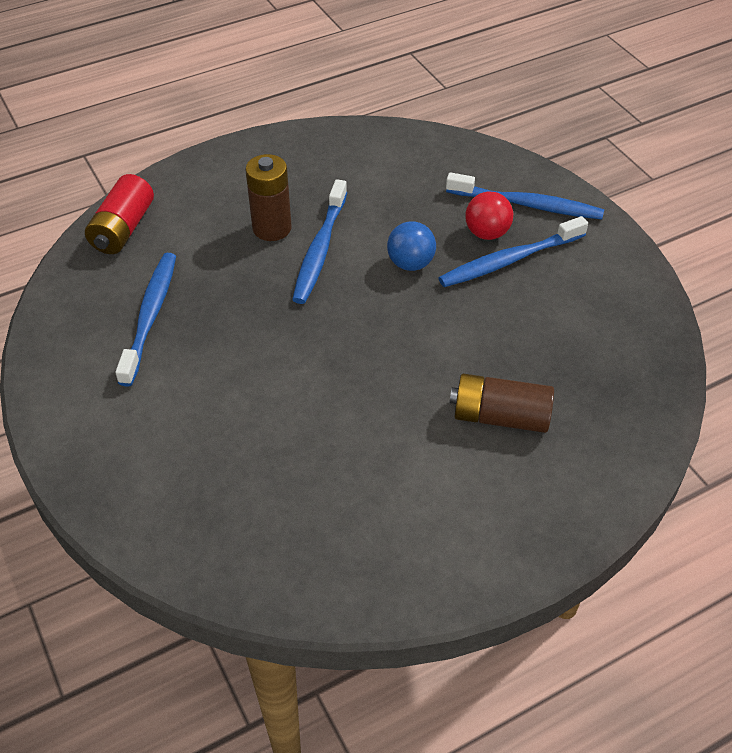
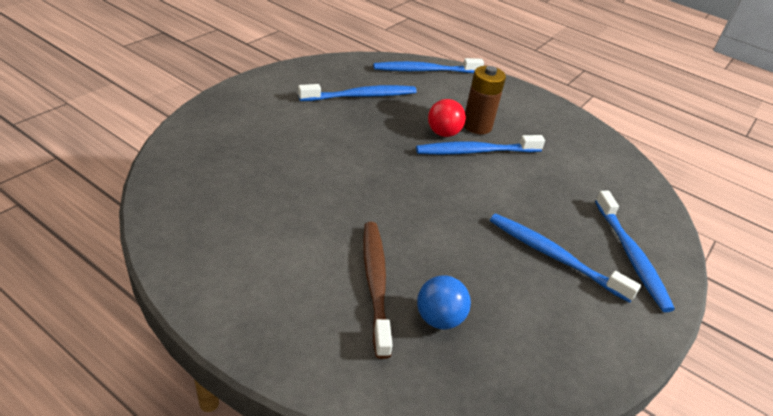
camera: 60 degrees right, 10 degrees down
(123, 229) = (424, 70): red battery -> blue toothbrush
(410, 263) = (501, 199): blue ball -> blue ball (439, 319)
(487, 233) = (573, 236): red ball -> red ball (443, 133)
(500, 416) = (375, 283): brown battery -> brown toothbrush

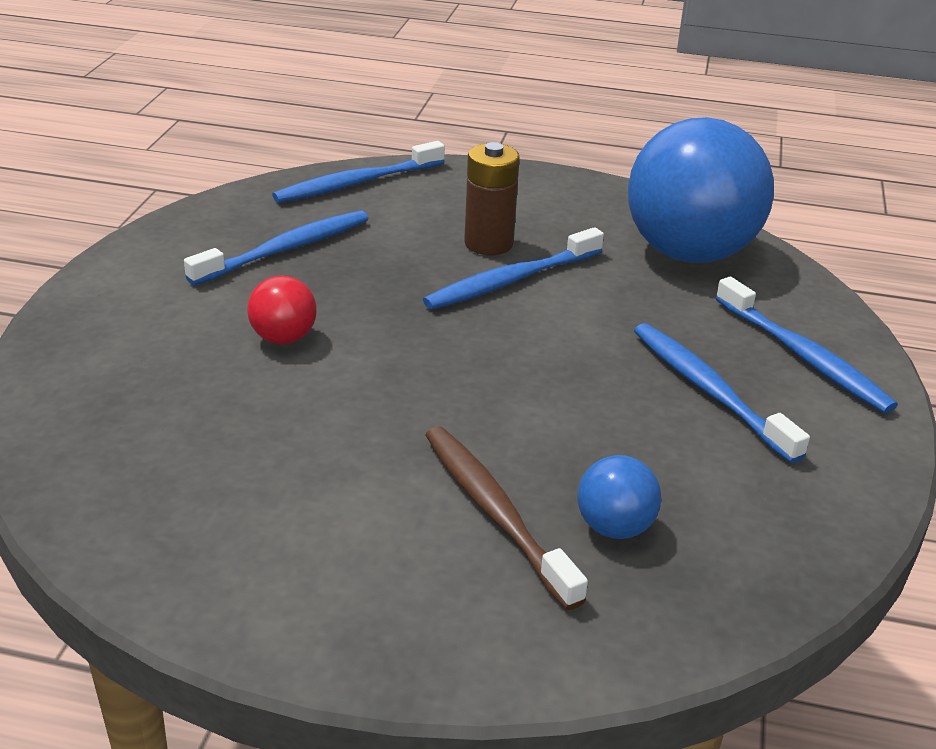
camera: 20 degrees left, 5 degrees down
(443, 133) = (447, 268): red ball -> red ball (283, 338)
(554, 256) = (709, 390): blue toothbrush -> blue toothbrush turned 45 degrees clockwise
(597, 168) = (689, 253): none -> blue ball

